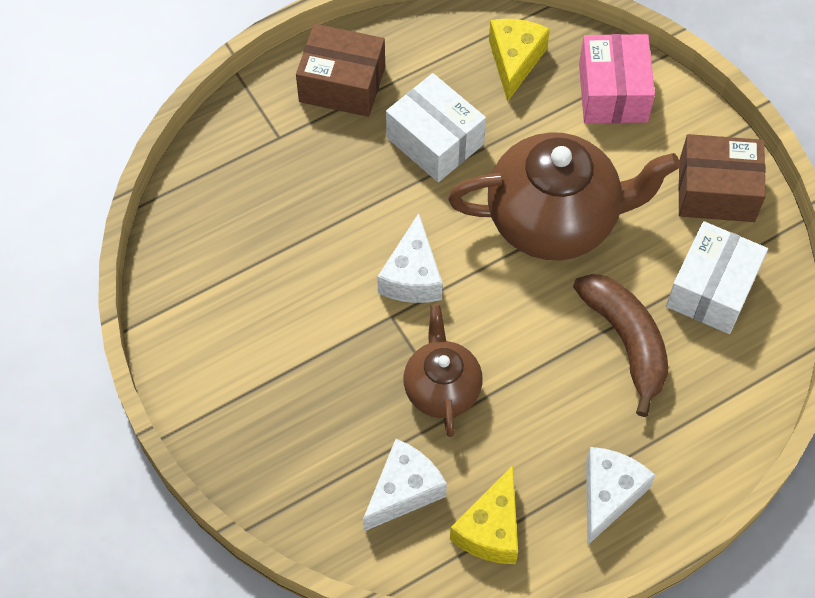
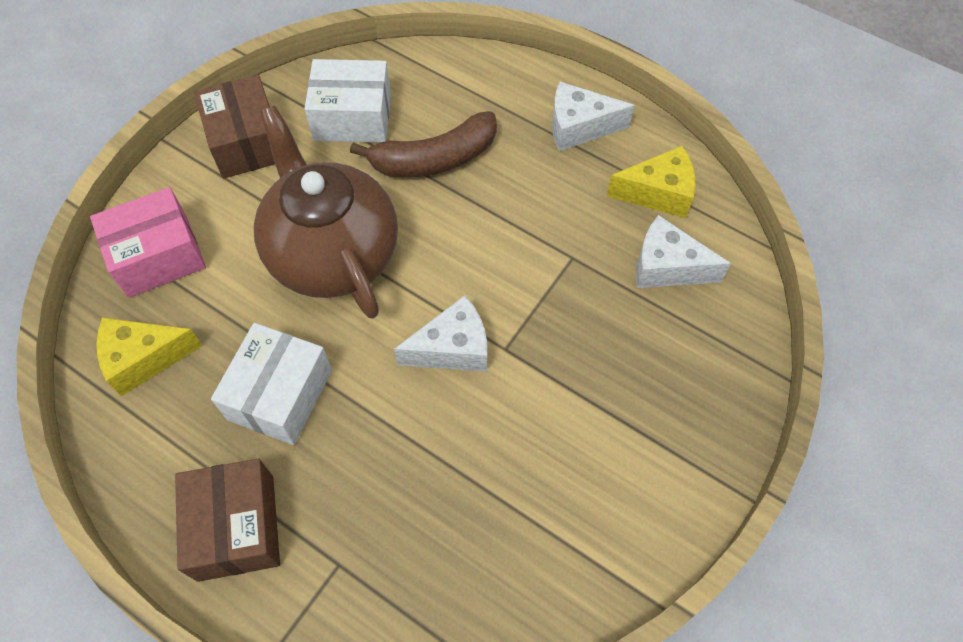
camera: 115 degrees left, 0 degrees up
(441, 388) = (555, 277): brown teapot -> none
(626, 342) = (434, 159): brown banana -> brown banana turned 150 degrees counterclockwise

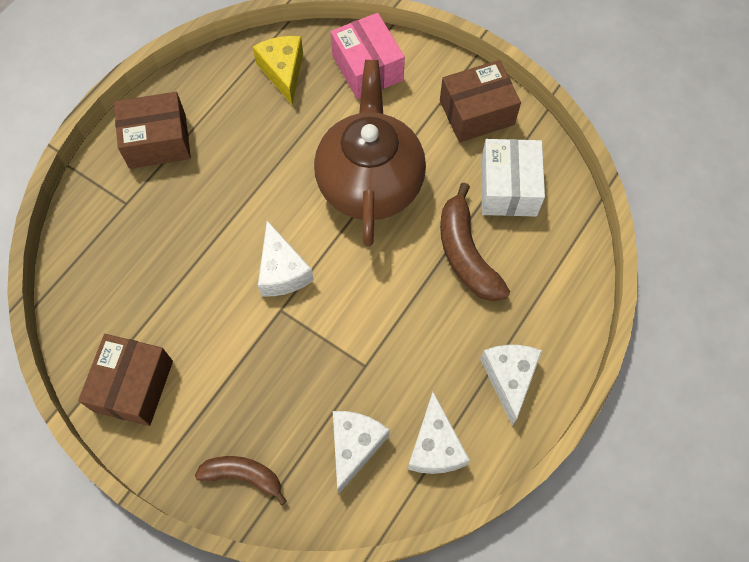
camera: 90 degrees right, 5 degrees up
(280, 395) = (251, 157): white box -> none
(332, 253) = (370, 182): brown teapot -> brown teapot turned 60 degrees counterclockwise
(616, 522) = (133, 386): none -> brown box
(658, 193) = (435, 446): yellow cheese -> white cheese
(715, 380) = (243, 476): none -> brown banana

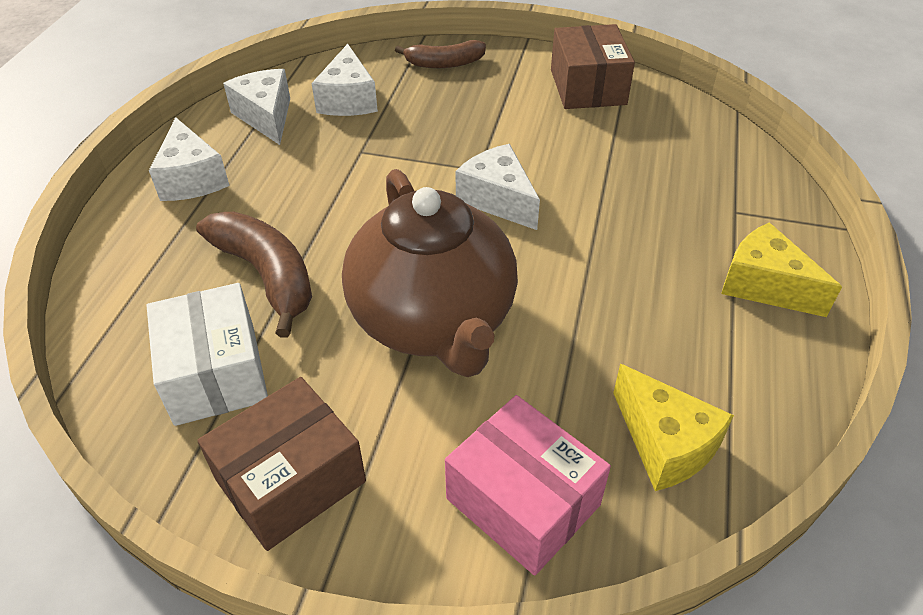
camera: 160 degrees right, 20 degrees down
(157, 141) = (764, 285): brown box -> yellow cheese

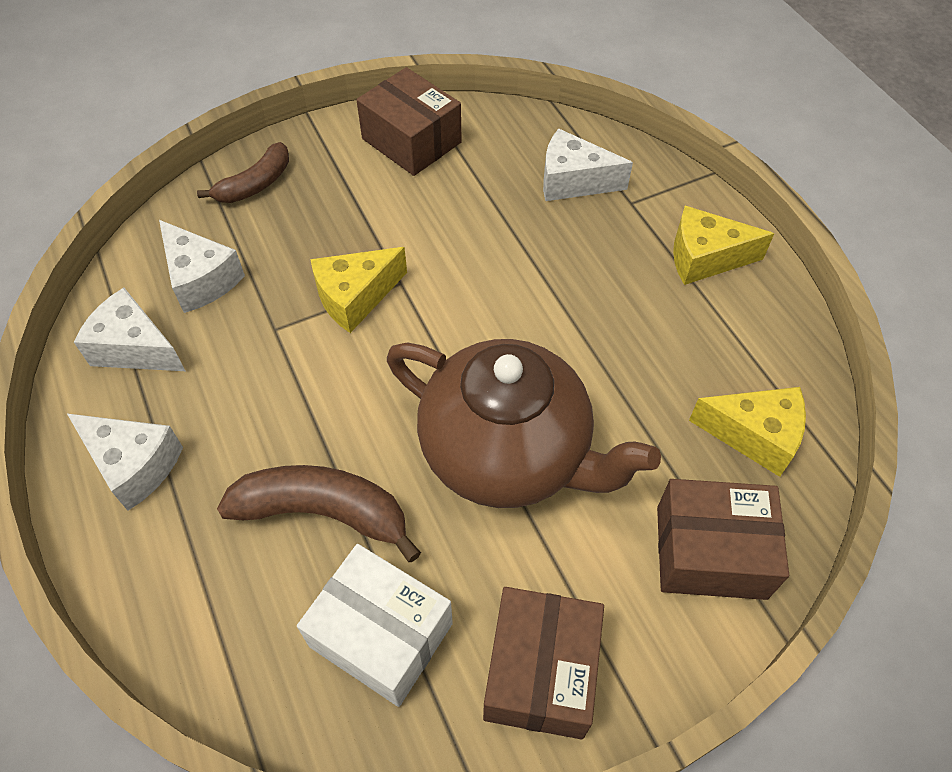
camera: 40 degrees left, 10 degrees up
(436, 161) = (355, 297): none -> yellow cheese
(498, 199) = (446, 304): white cheese -> white cheese (573, 181)
(523, 502) = (710, 552): pink box -> brown box

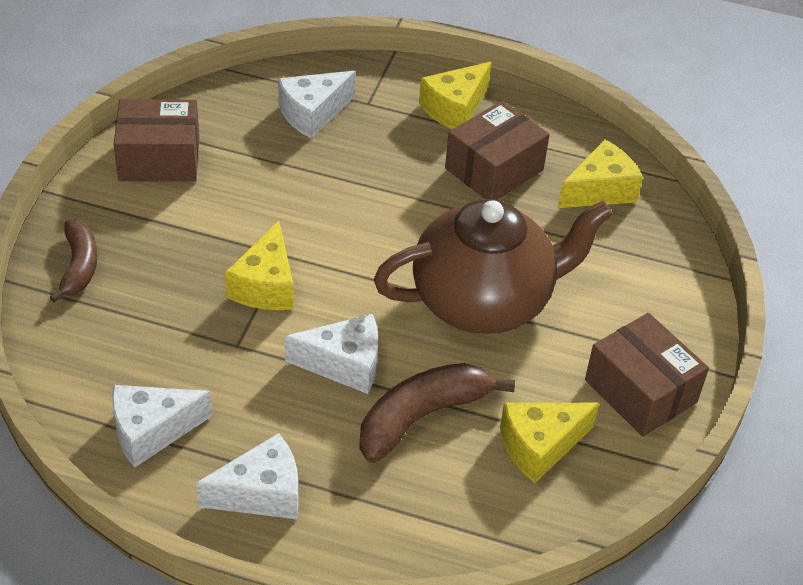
camera: 50 degrees left, 10 degrees down
(201, 279) = (134, 355): white cheese -> white cheese (344, 364)
(381, 635) = (540, 446): white box -> yellow cheese
(710, 552) = (649, 266): brown box -> brown box (494, 169)

